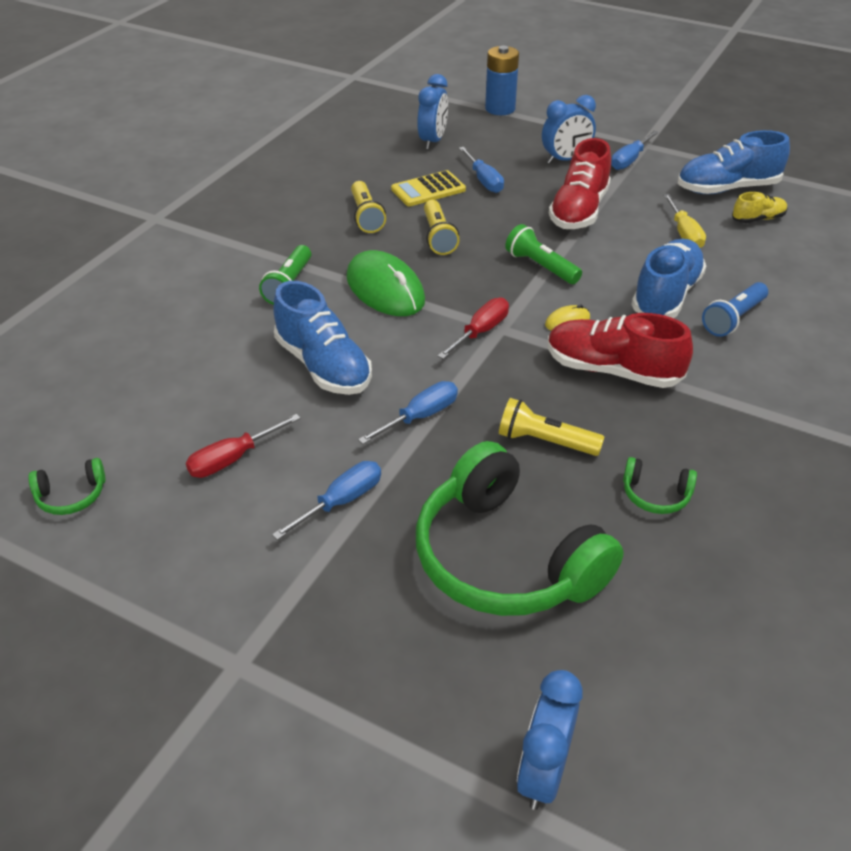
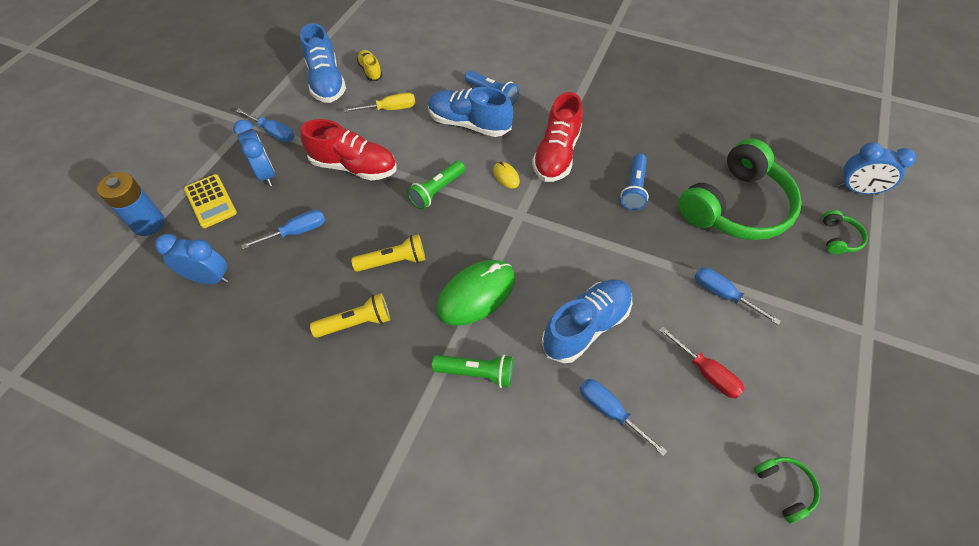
camera: 95 degrees left, 15 degrees up
(420, 417) = (628, 257): blue screwdriver -> blue screwdriver (610, 412)
(428, 190) = (309, 275): yellow calculator -> yellow calculator (211, 201)
(480, 332) = (526, 226): red screwdriver -> none
(545, 442) = (634, 189): yellow flashlight -> blue flashlight
(655, 495) = (663, 141): green headphones -> green headphones (838, 238)

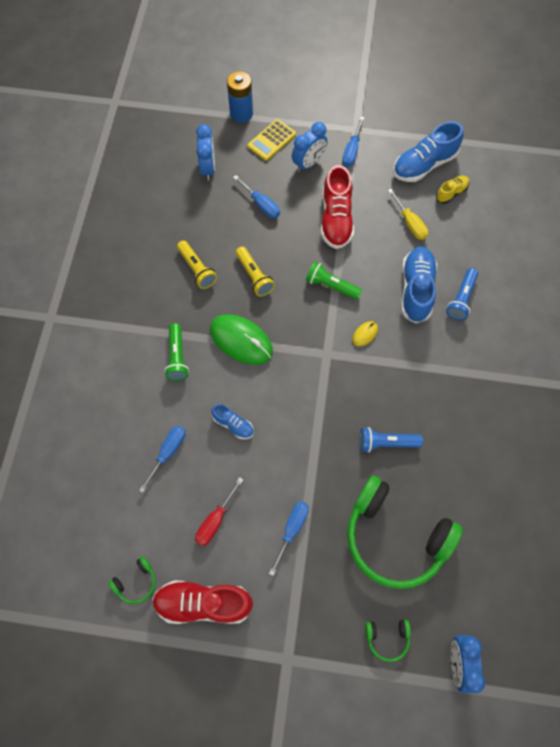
camera: 75 degrees right, 10 degrees up
(556, 154) = (405, 370): red shoe -> red shoe (203, 603)
(586, 326) = (233, 425): blue shoe -> blue shoe, size x0.53

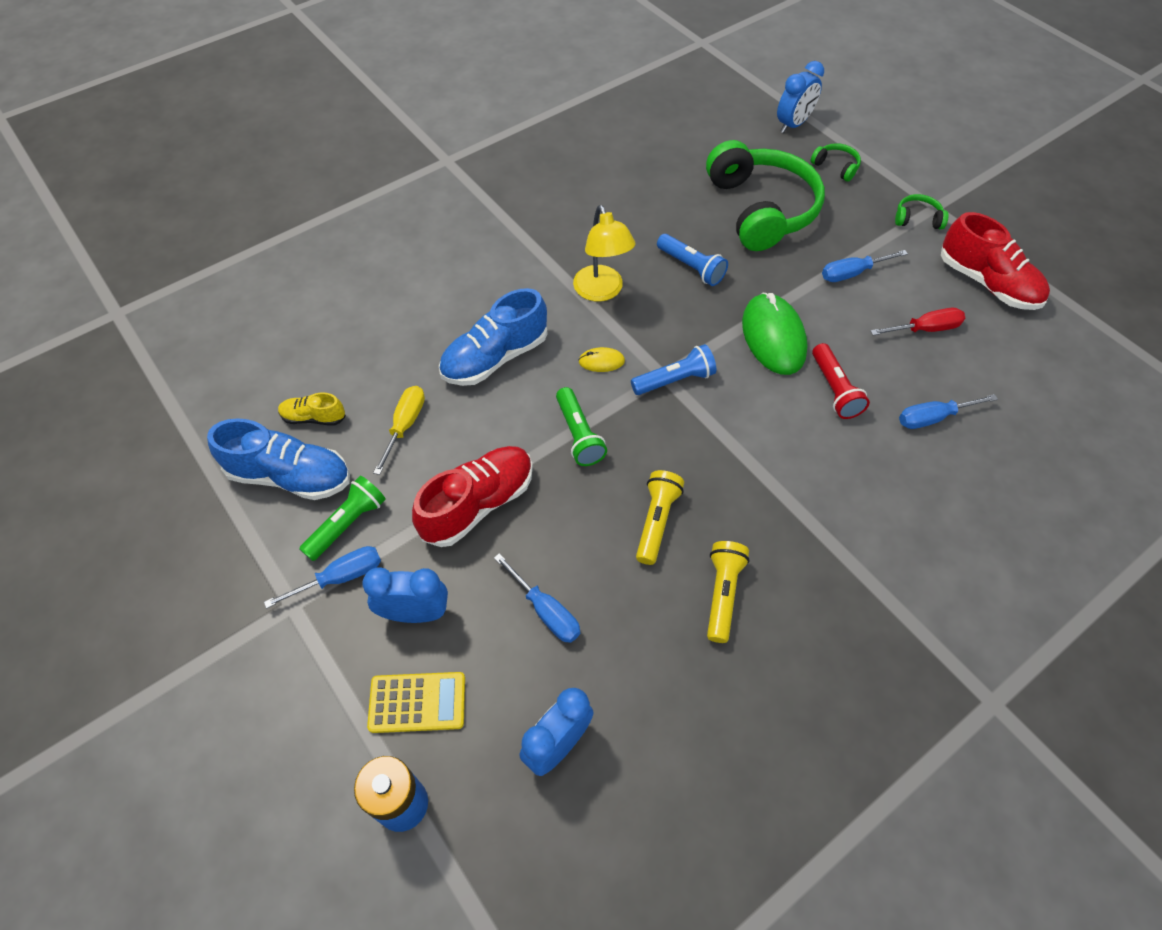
camera: 135 degrees left, 10 degrees down
(136, 582) = (1048, 340): green headphones -> green headphones (917, 219)
(177, 357) = (843, 505): green flashlight -> green flashlight (347, 524)
(233, 425) = (834, 389): blue shoe -> red flashlight
(241, 340) = (746, 462): green mouse -> green mouse (773, 337)
(261, 204) = (545, 610): blue screwdriver -> blue screwdriver turned 135 degrees clockwise
(414, 378) = (602, 291): none -> yellow lamp
(461, 299) = (464, 315): blue flashlight -> blue flashlight (674, 380)

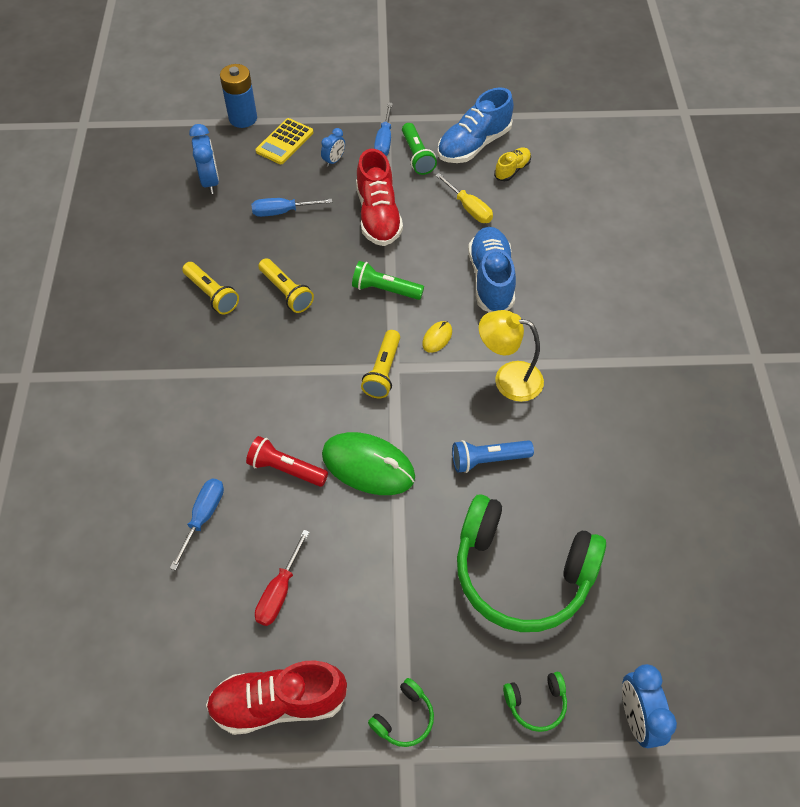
camera: 125 degrees right, 0 degrees up
(415, 613) = (334, 160): blue clock -> blue clock, size x0.60
(674, 380) = (383, 371): blue flashlight -> yellow flashlight
(852, 273) = (384, 587): blue screwdriver -> none

